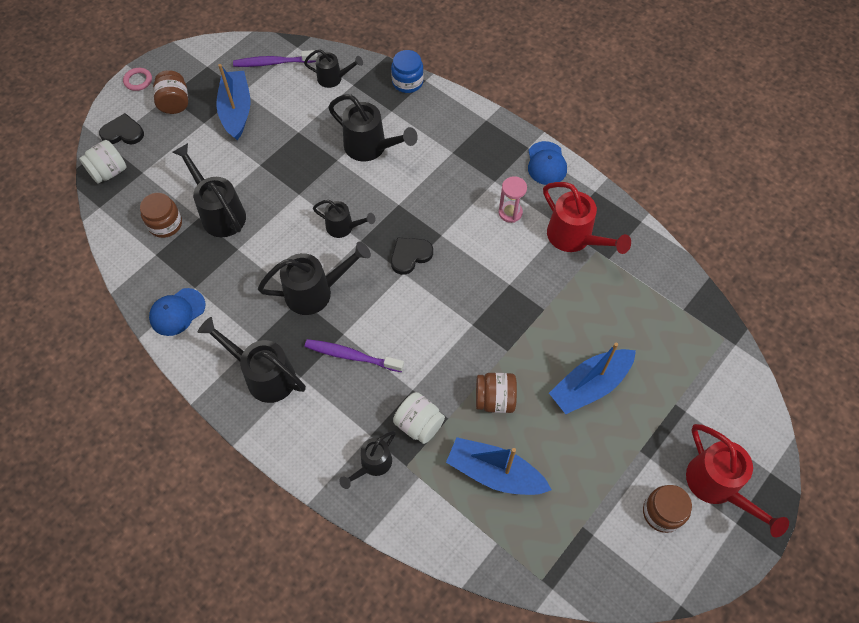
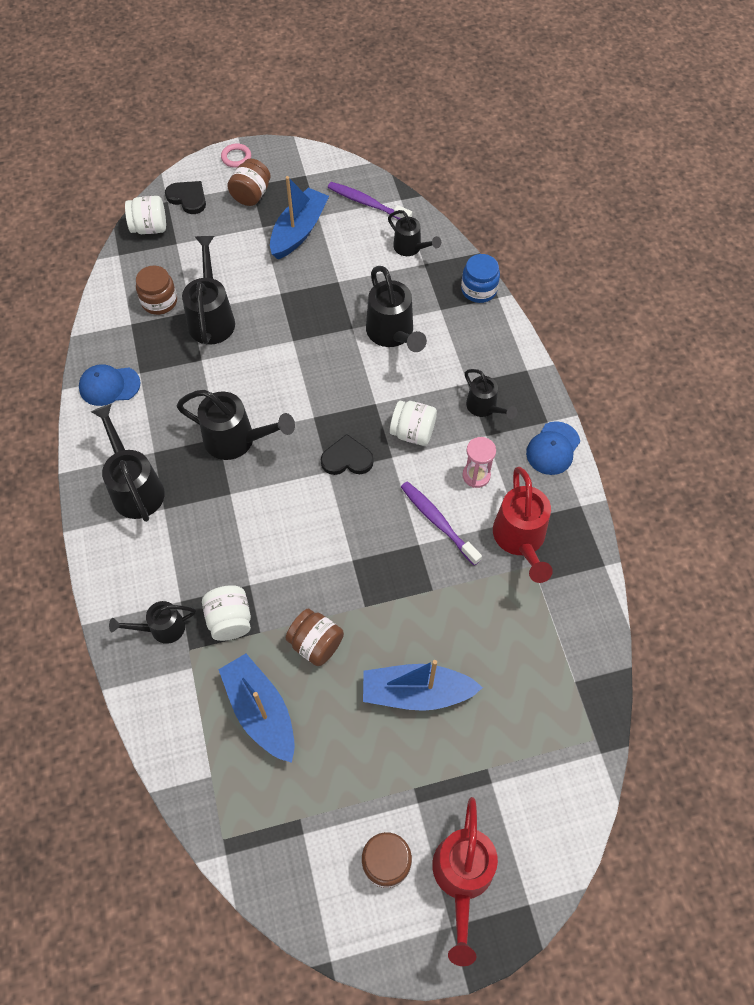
camera: 35 degrees right, 0 degrees up
(343, 227) = (308, 395): black watering can -> black watering can (484, 407)
(351, 356) = (221, 518): purple toothbrush -> purple toothbrush (438, 522)
(442, 209) = (413, 432): none -> white jar

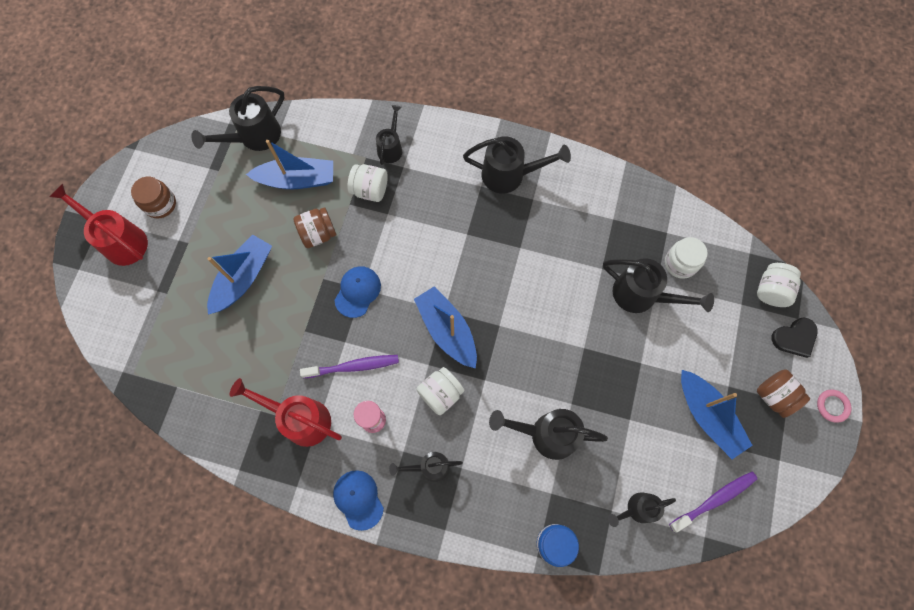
camera: 120 degrees right, 10 degrees up
(109, 386) = (611, 193): blue cap -> blue cap (357, 292)
(159, 301) = (680, 263): brown jar -> white jar
(236, 440) = (510, 259): black watering can -> black watering can (254, 137)
(347, 459) = (447, 330): black heart -> blue boat

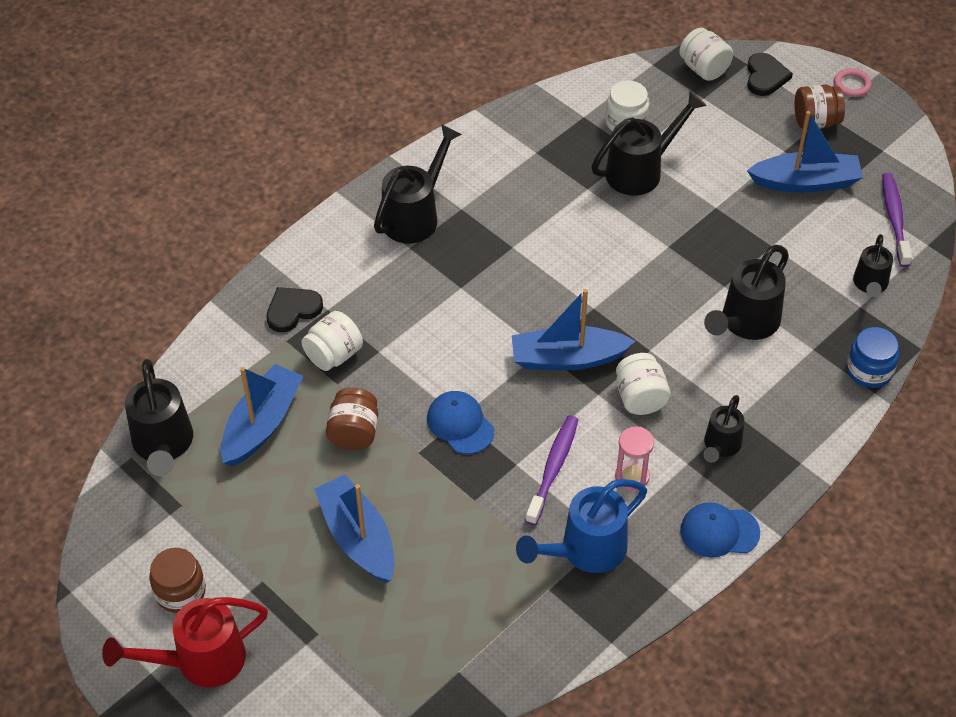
camera: 60 degrees left, 20 degrees down
(300, 419) = (586, 550): red watering can -> blue watering can
(391, 148) = (292, 310): black watering can -> black heart

